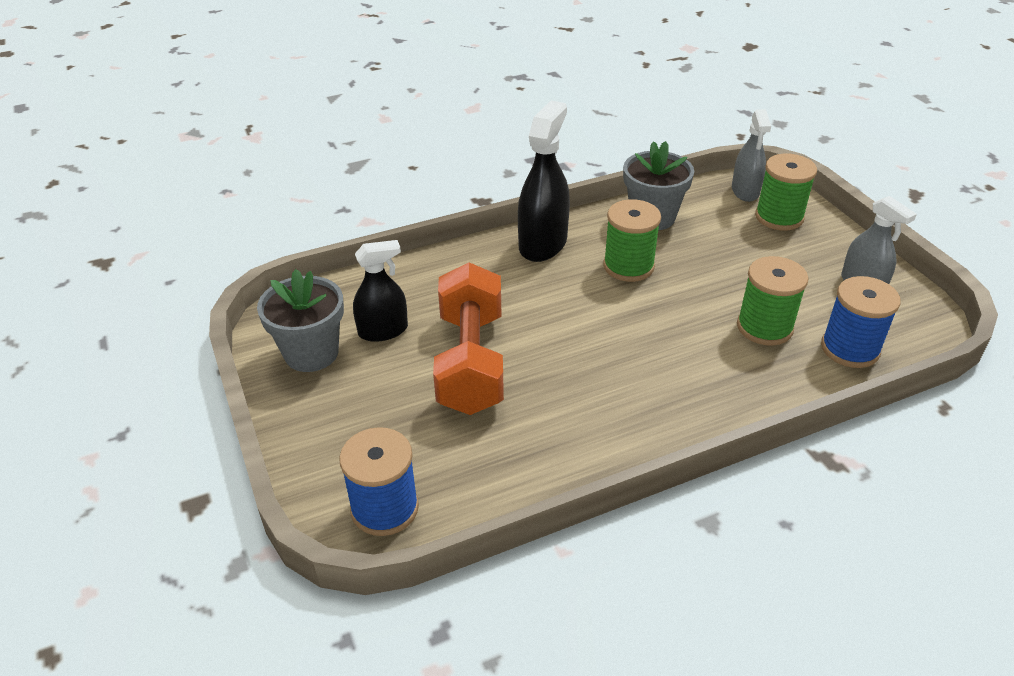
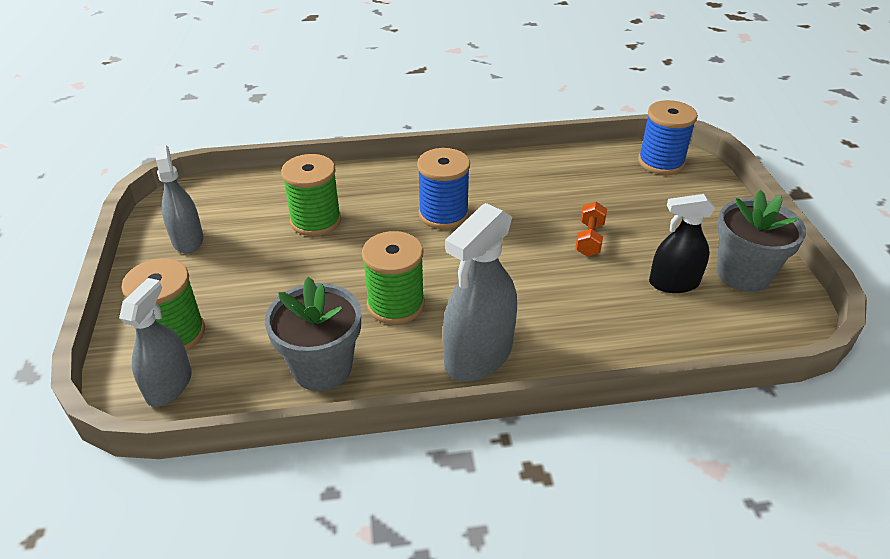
camera: 165 degrees left, 0 degrees up
(470, 362) = (589, 239): orange dumbbell -> orange dumbbell, size x0.43
(542, 244) = (478, 355): black spray bottle -> grey spray bottle
(850, 349) = (265, 193): blue spool -> blue spool (443, 214)

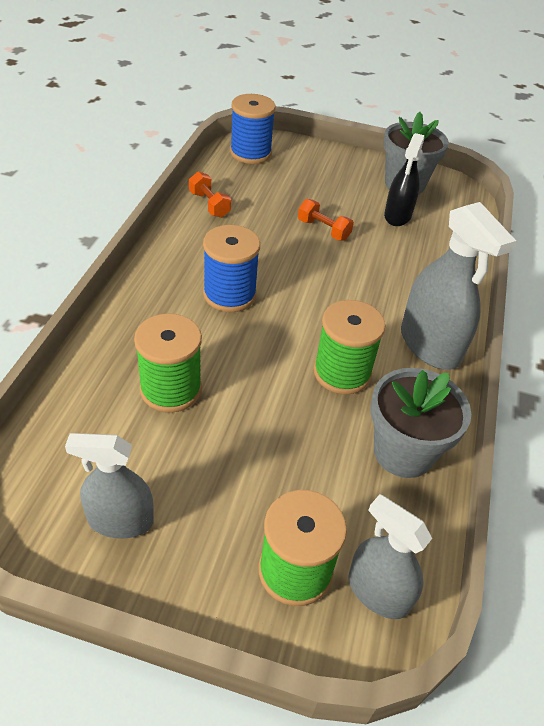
camera: 70 degrees left, 5 degrees up
(552, 166) = (209, 205): none -> orange dumbbell

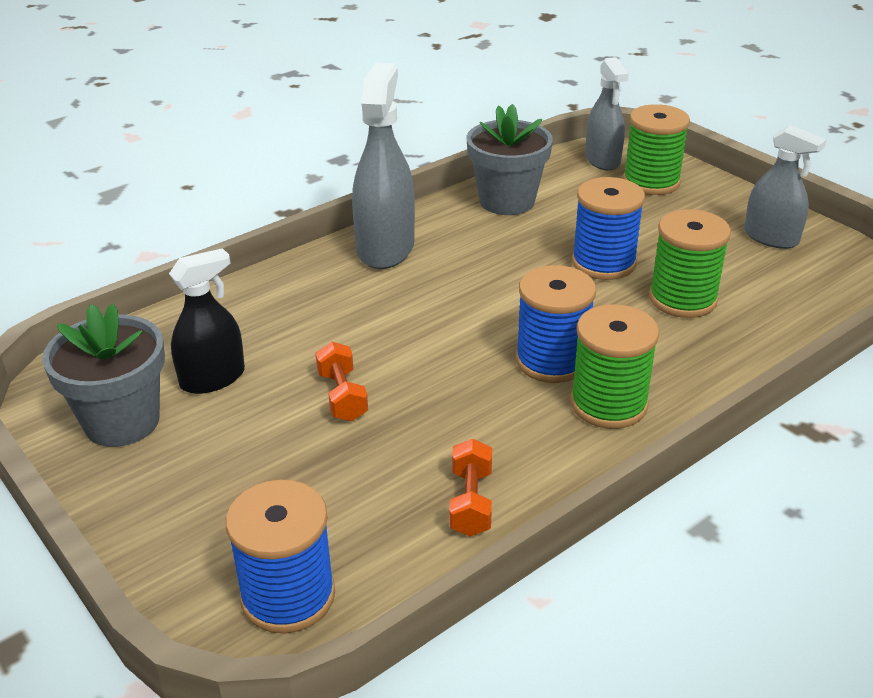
camera: 140 degrees left, 10 degrees down
(258, 404) = (603, 263): none -> blue spool
(342, 372) = (499, 257): green spool -> green spool (608, 404)

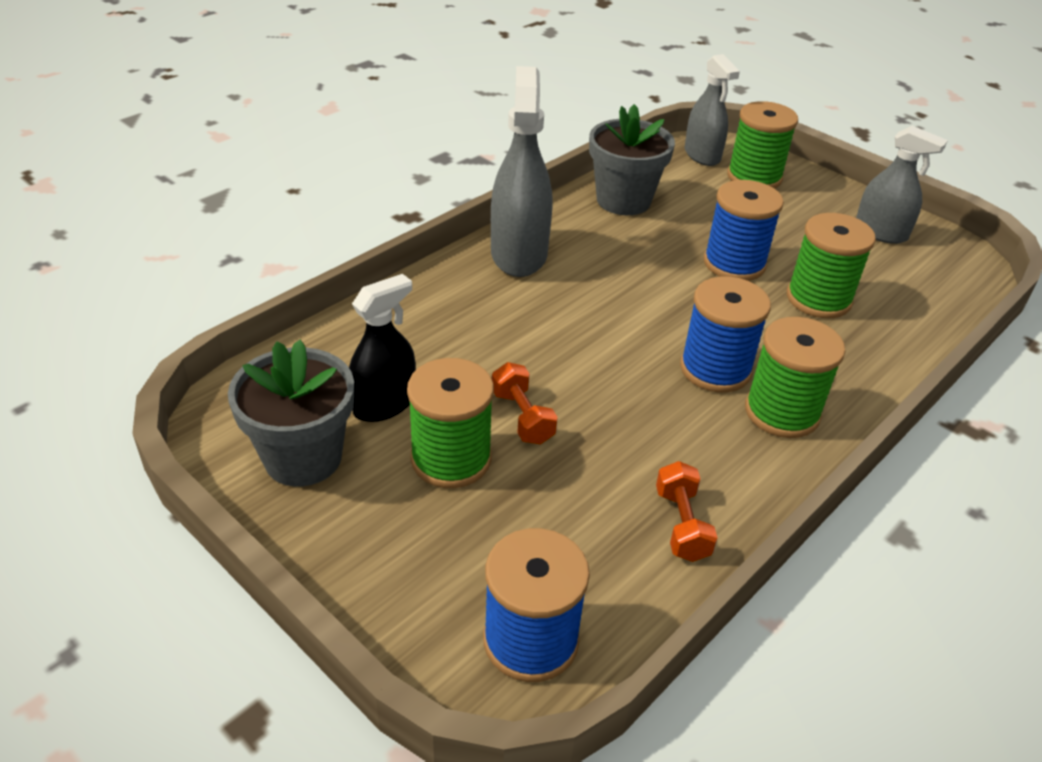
camera: 10 degrees left, 5 degrees up
(261, 430) = (451, 459): none -> green spool

